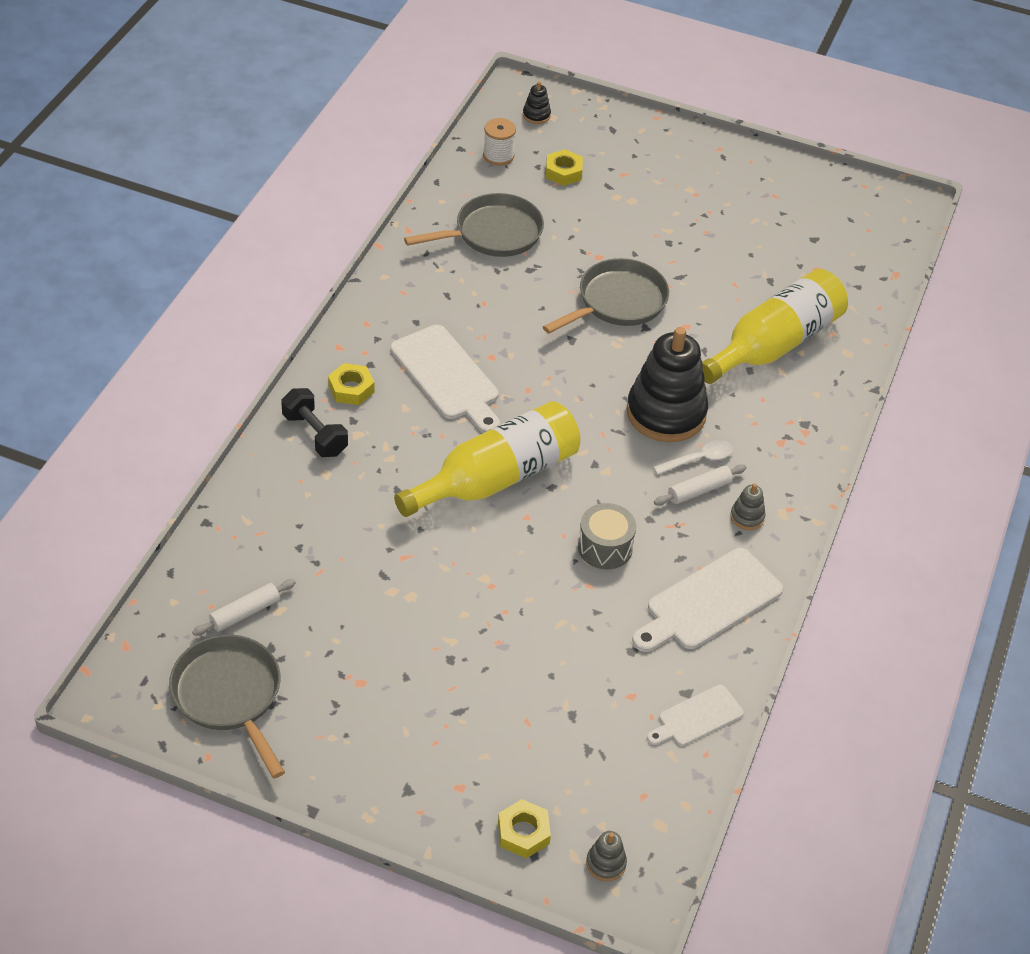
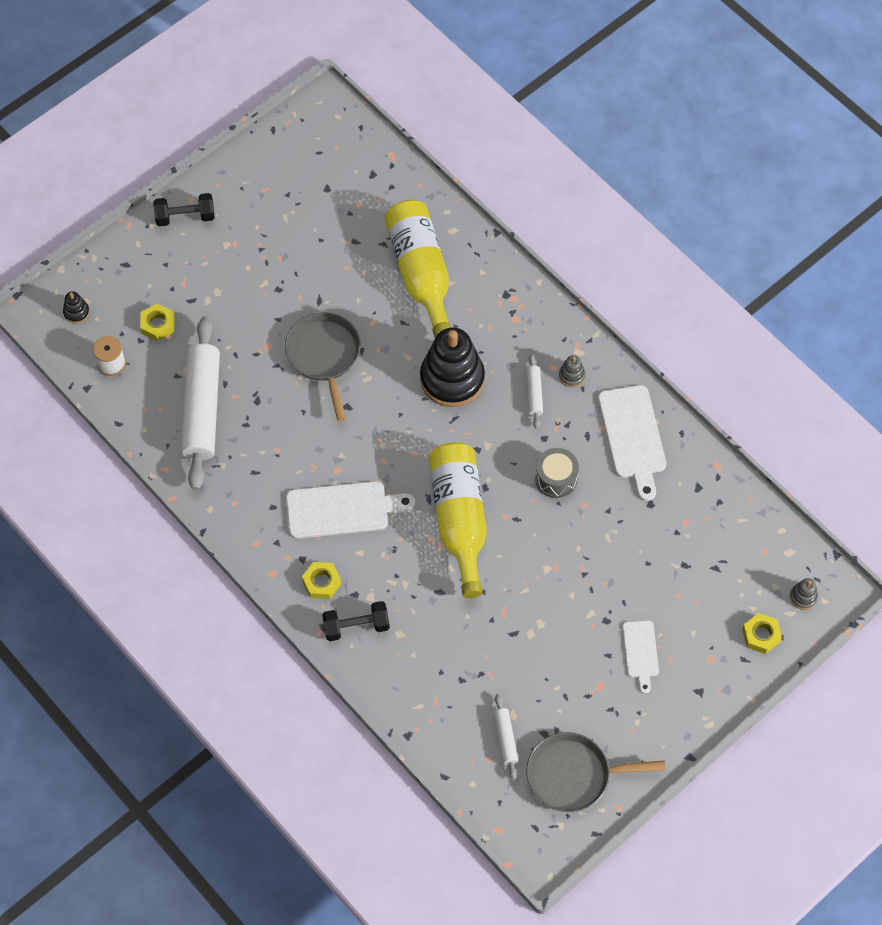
camera: 60 degrees left, 15 degrees up
(493, 233) = (202, 409): grey pan -> white rolling pin
(697, 151) = (185, 217): none -> black dumbbell
(697, 717) = (720, 490): white cutting board -> white cutting board (640, 652)
(698, 459) = (505, 380): white spoon -> none

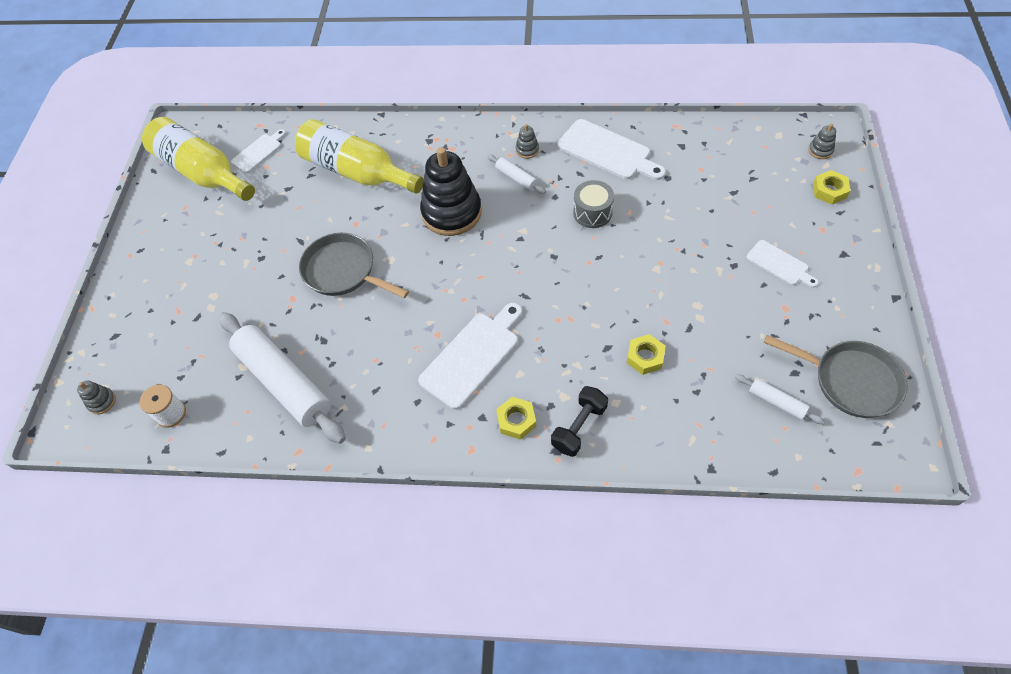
camera: 40 degrees left, 5 degrees down
(76, 312) = (102, 402): black stacking toy -> grey stacking toy
(158, 325) = (185, 355): yellow nut -> yellow nut (645, 357)
(185, 217) = (136, 268): black dumbbell -> none
(366, 183) = (258, 152): none -> white cutting board
(459, 520) = (562, 290): yellow bottle -> yellow bottle (202, 172)
(574, 775) = (850, 381): grey pan -> grey pan turned 105 degrees counterclockwise

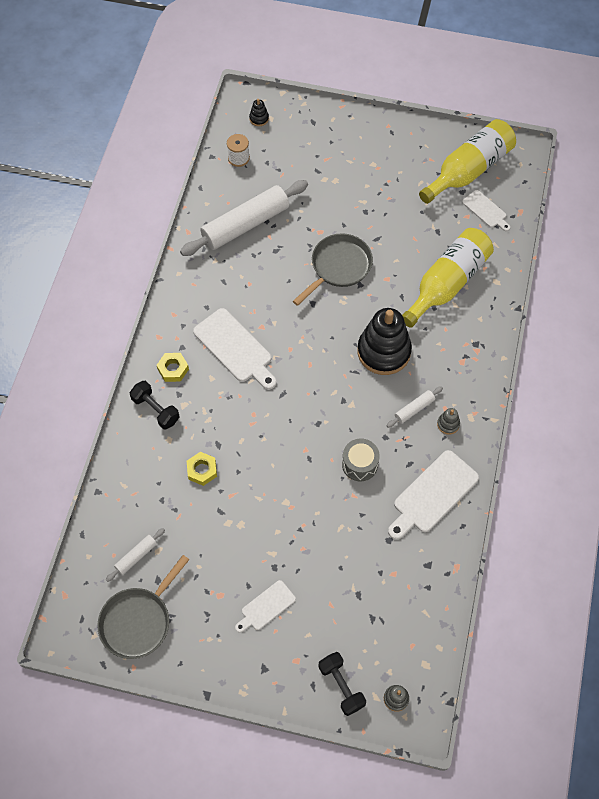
camera: 95 degrees right, 5 degrees up
(102, 402) = (259, 118): grey stacking toy -> black stacking toy
(829, 191) = (341, 686): yellow nut -> black dumbbell

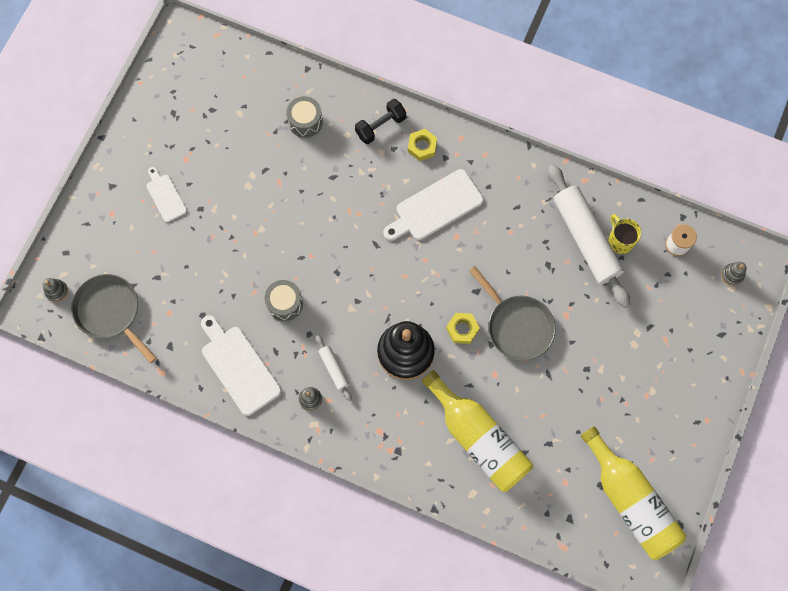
camera: 100 degrees right, 10 degrees up
(136, 556) = (238, 94): white rolling pin -> none
(139, 620) = (179, 91): grey pan -> grey pan (110, 312)
(160, 482) = (305, 122): none -> grey drum
(202, 470) = (309, 159): yellow nut -> yellow nut (462, 329)
(242, 199) = (620, 240): none -> yellow mug
(259, 118) = (732, 275): black stacking toy -> grey stacking toy
(341, 686) = (79, 247): black dumbbell -> none
(485, 210) = (570, 506): white cutting board -> none

